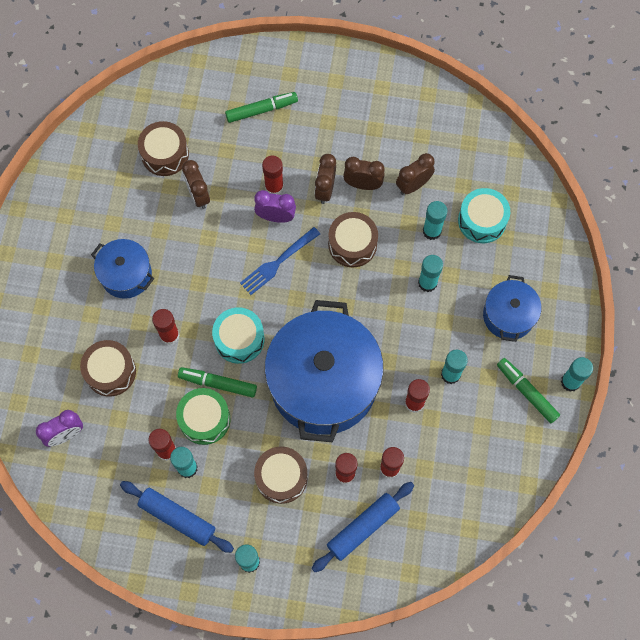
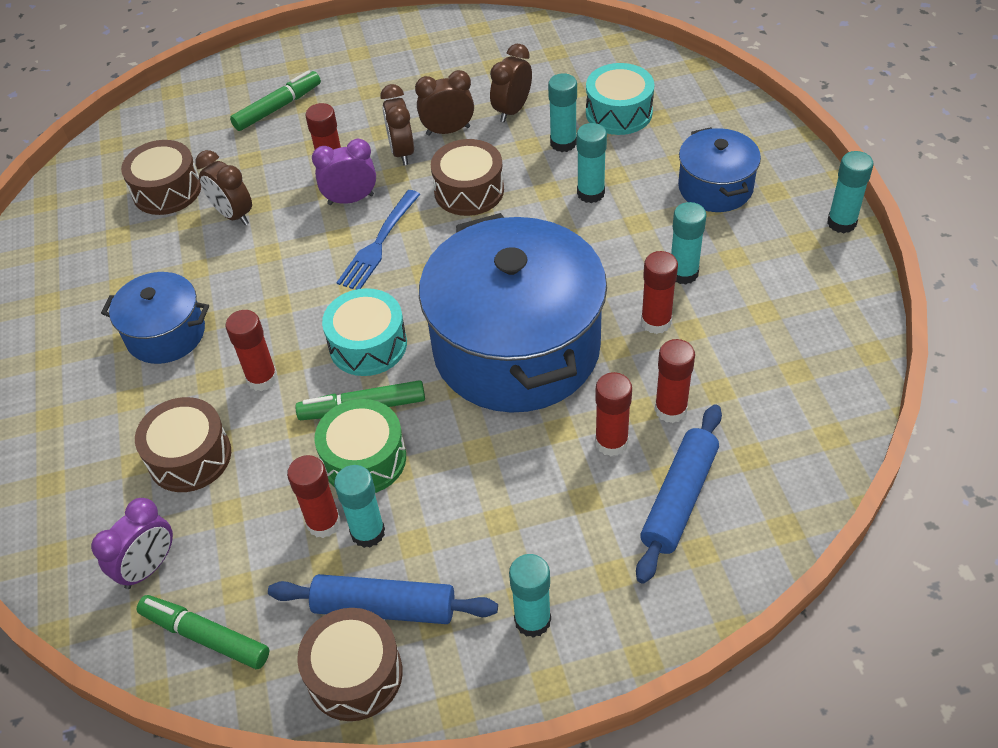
camera: 20 degrees left, 20 degrees down
(281, 477) = (520, 485): brown drum -> brown drum (355, 674)
(526, 392) = (794, 254): green marker -> green marker (205, 636)

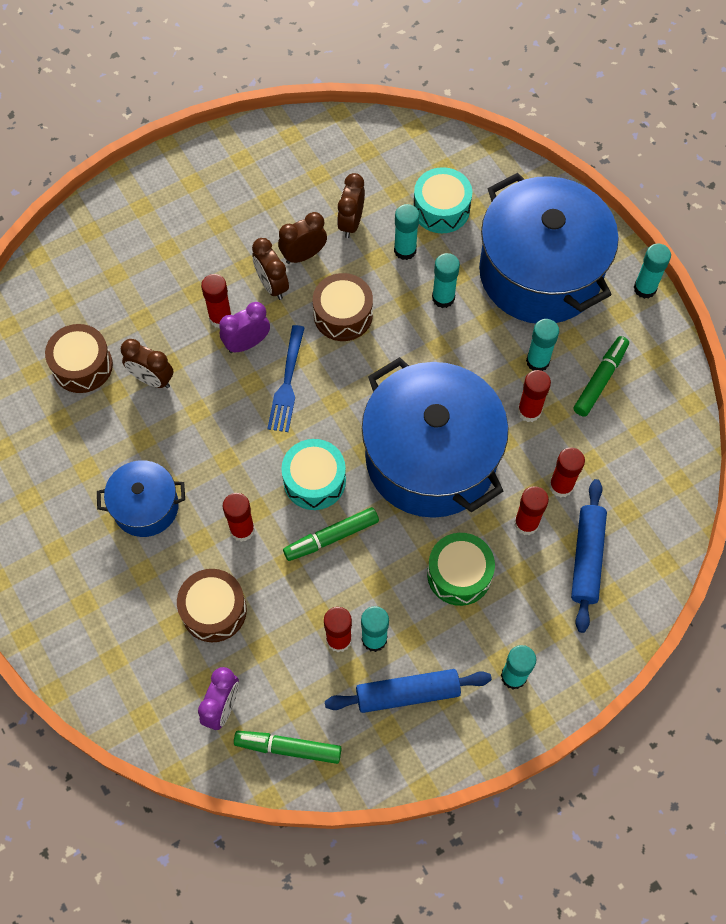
camera: 20 degrees left, 15 degrees up
(278, 107) = (144, 257): green marker -> green marker (600, 379)
(355, 674) = (405, 747): brown drum -> none
(364, 459) = (349, 580): green drum -> green drum (459, 574)
(715, 187) = (540, 272): blue pot -> blue pot, size x2.02

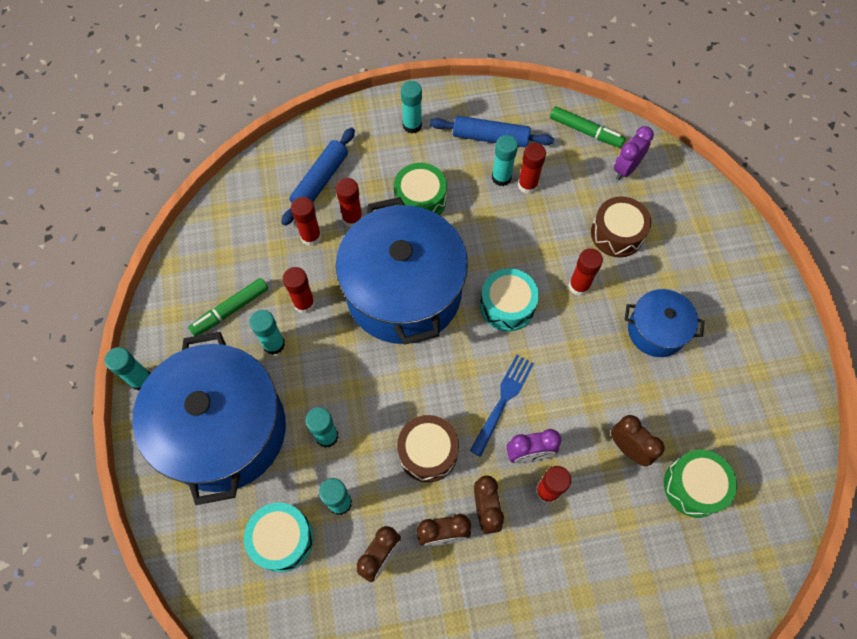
camera: 160 degrees left, 0 degrees up
(82, 366) = (694, 486): brown drum -> green drum
(331, 537) = (508, 257): green marker -> none

